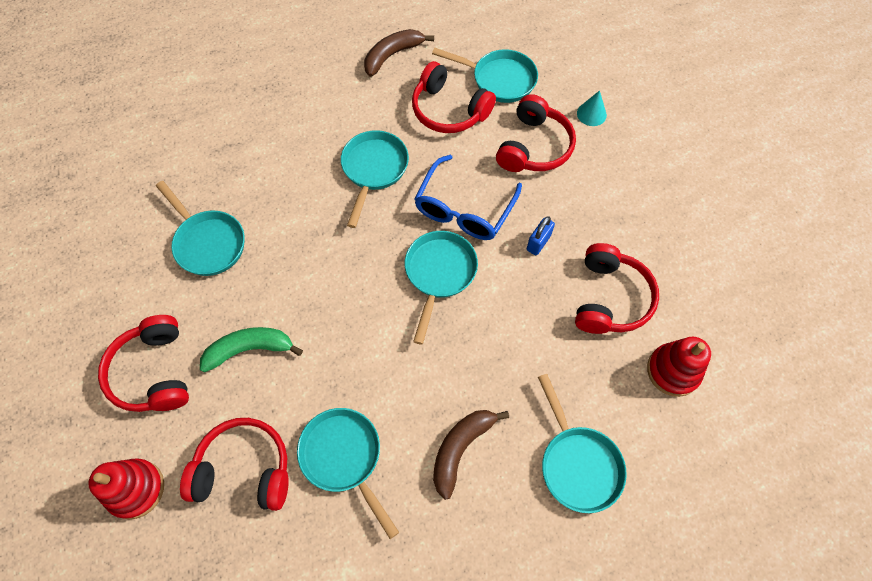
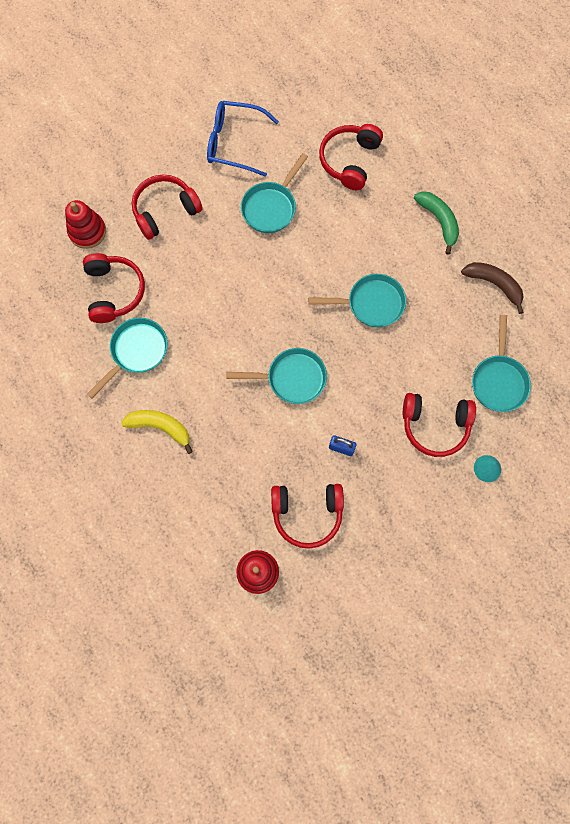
camera: 75 degrees right, 10 degrees up
(249, 349) = (197, 265): green banana -> green banana (439, 221)
(449, 110) = (450, 346): red headphones -> red headphones (349, 160)
(460, 449) = (160, 427): brown banana -> yellow banana
(464, 209) = (355, 383): blue glasses -> blue glasses (234, 143)
(577, 463) = (169, 511): turquoise pan -> none

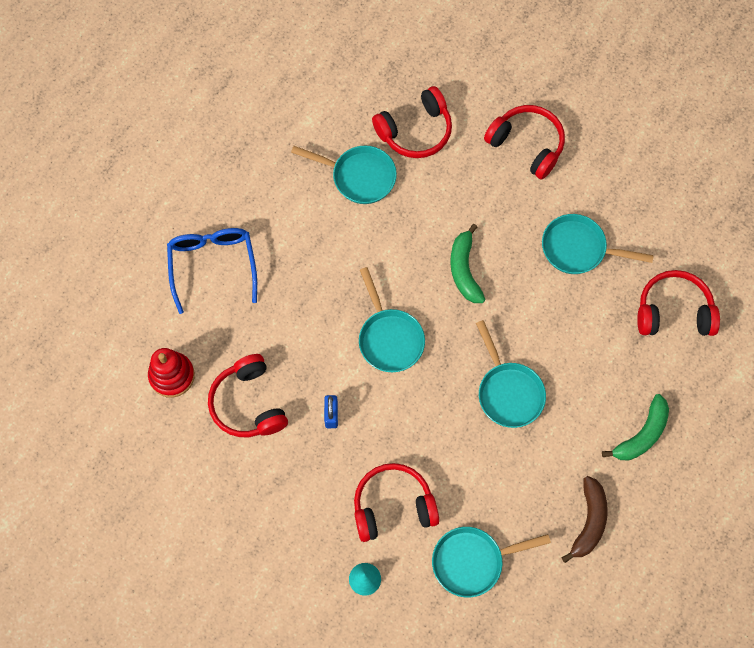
camera: 70 degrees right, 5 degrees down
(87, 231) = (470, 81): red stacking toy -> none
(160, 427) = (288, 229): yellow banana -> none
(234, 143) = (639, 184): blue glasses -> blue glasses (213, 265)
(255, 298) = (464, 270): none -> green banana
(435, 425) = (393, 506): red headphones -> red headphones turned 90 degrees clockwise

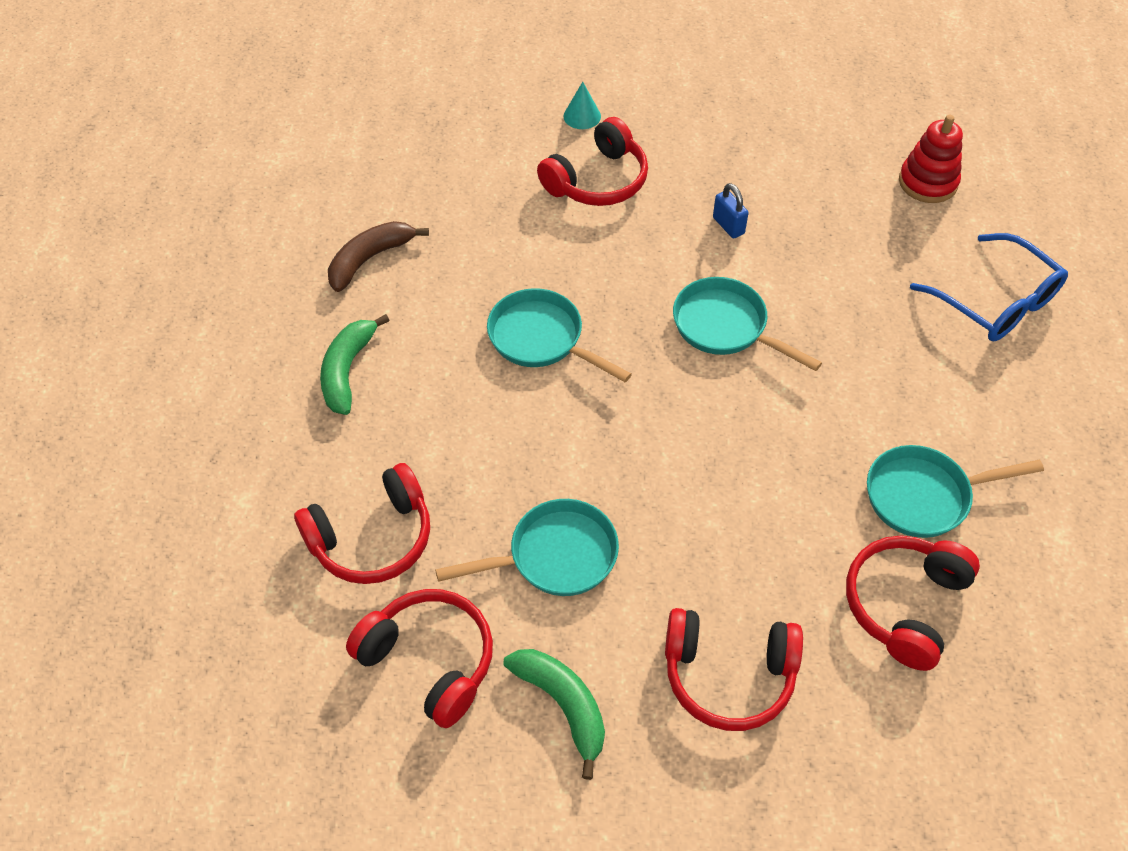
camera: 150 degrees right, 15 degrees down
(248, 403) = (825, 195): red headphones -> red headphones (429, 661)
(464, 270) = (692, 449): green banana -> green banana (563, 705)
(472, 561) = (480, 173): turquoise pan -> none
(589, 522) = (369, 259): brown banana -> brown banana turned 60 degrees clockwise

